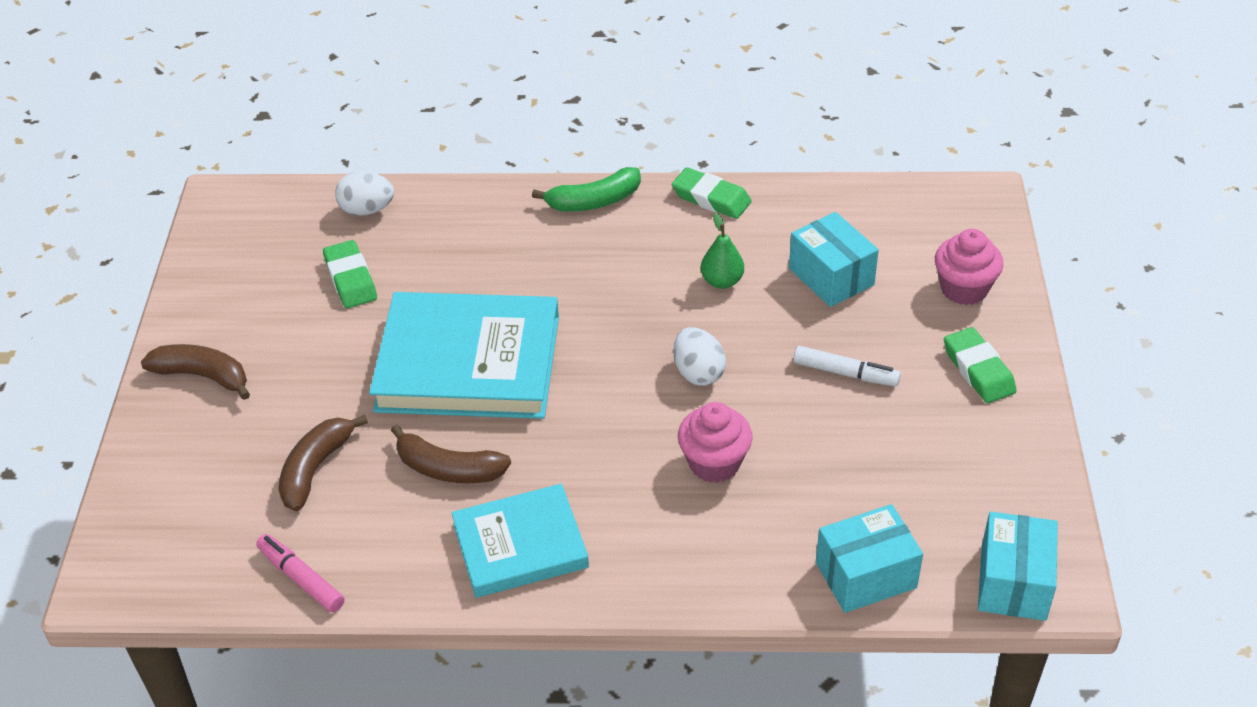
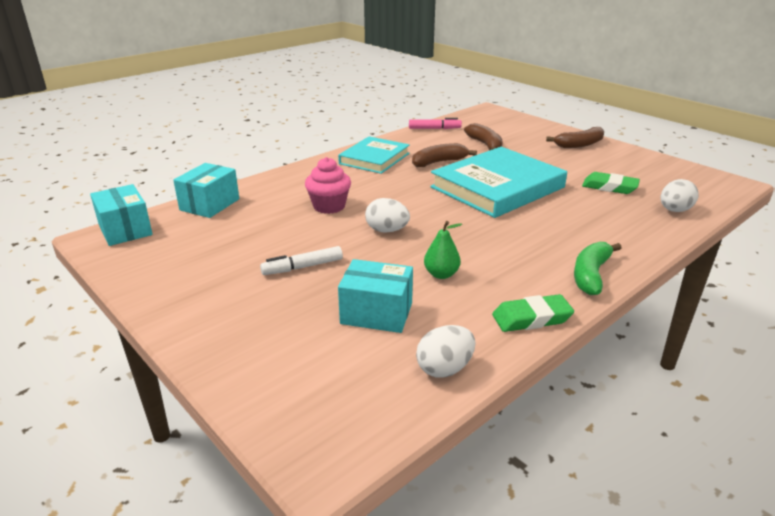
camera: 135 degrees right, 15 degrees down
(834, 203) = (444, 369): none -> white egg
(964, 289) = (266, 358): pink cupcake -> none
(978, 370) = (212, 309): green eraser -> none

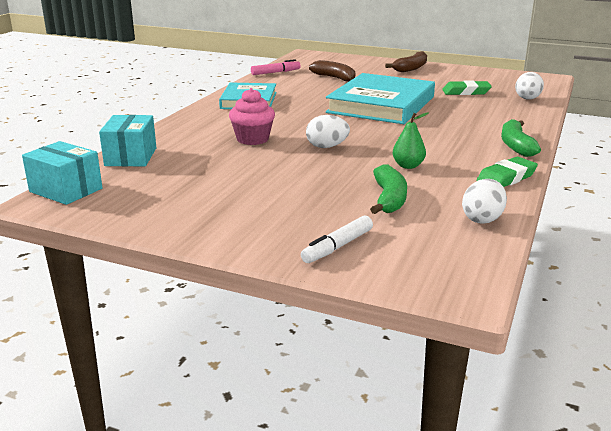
camera: 25 degrees left, 5 degrees down
(302, 267) = (286, 183): white marker -> white marker (337, 247)
(376, 313) = (389, 199): turquoise box -> green banana
(439, 162) = (311, 95): brown banana -> none

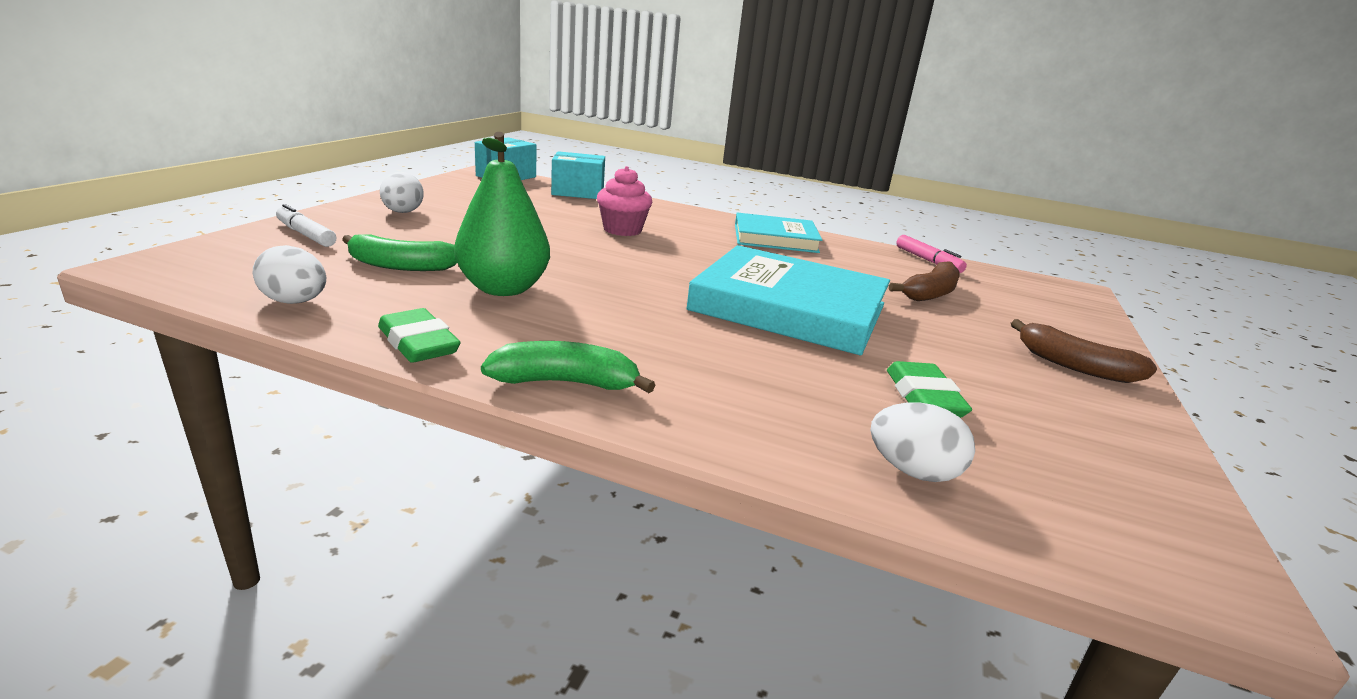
camera: 85 degrees right, 0 degrees up
(327, 147) = (590, 257): white egg -> white egg (403, 212)
(408, 166) = (503, 288): green pear -> green pear, size x1.91

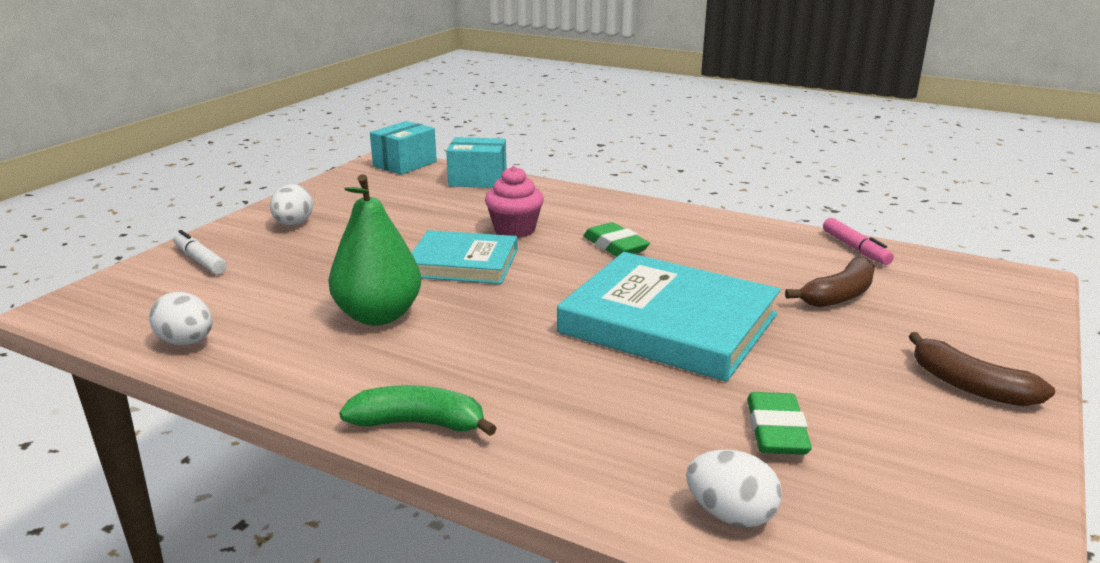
camera: 10 degrees right, 0 degrees up
(401, 266) = (285, 293): green banana -> none
(418, 343) = (291, 384): green eraser -> green eraser (615, 246)
(775, 238) = (683, 229): turquoise book -> turquoise book (463, 263)

